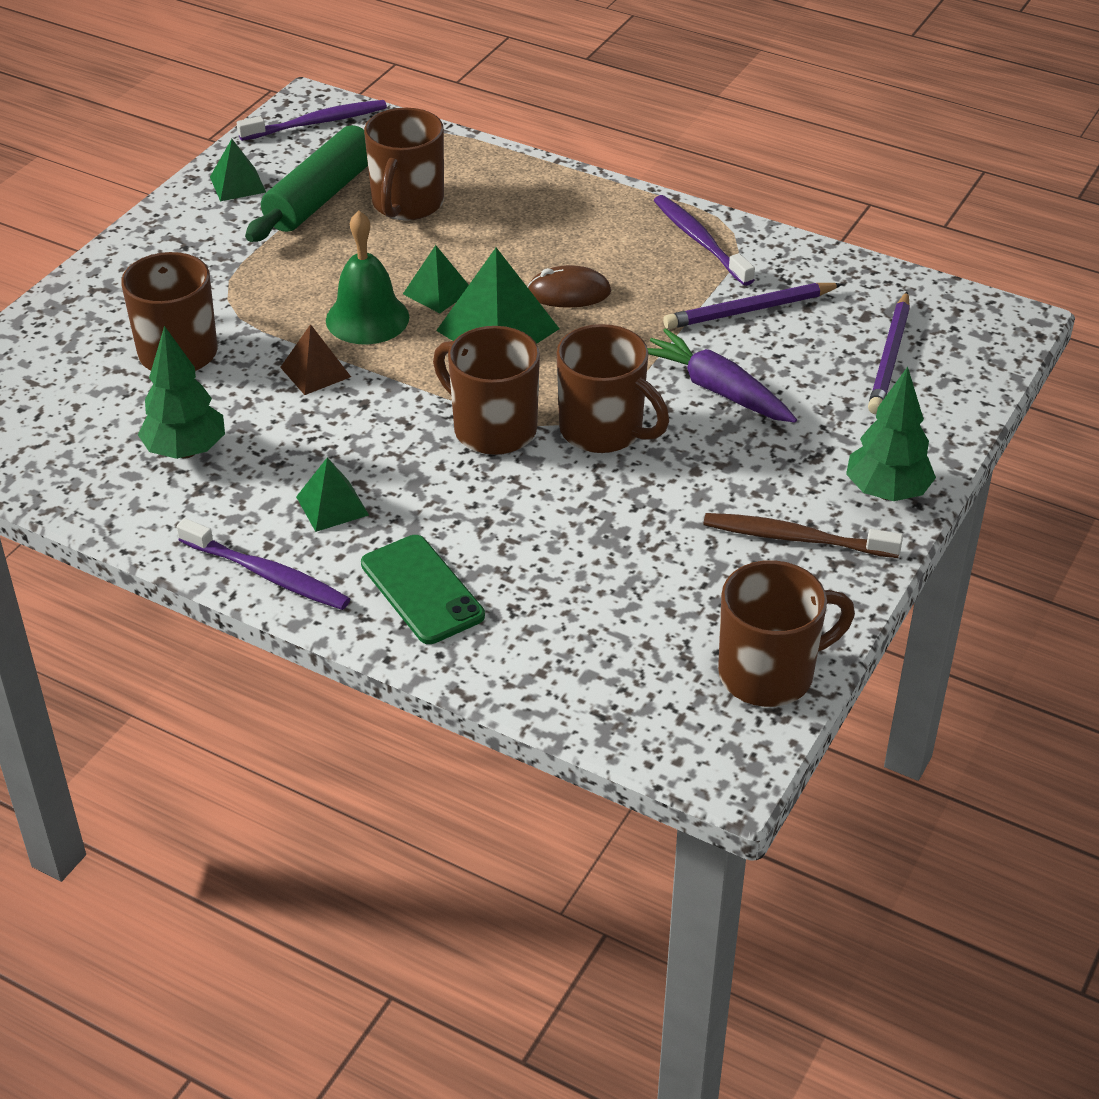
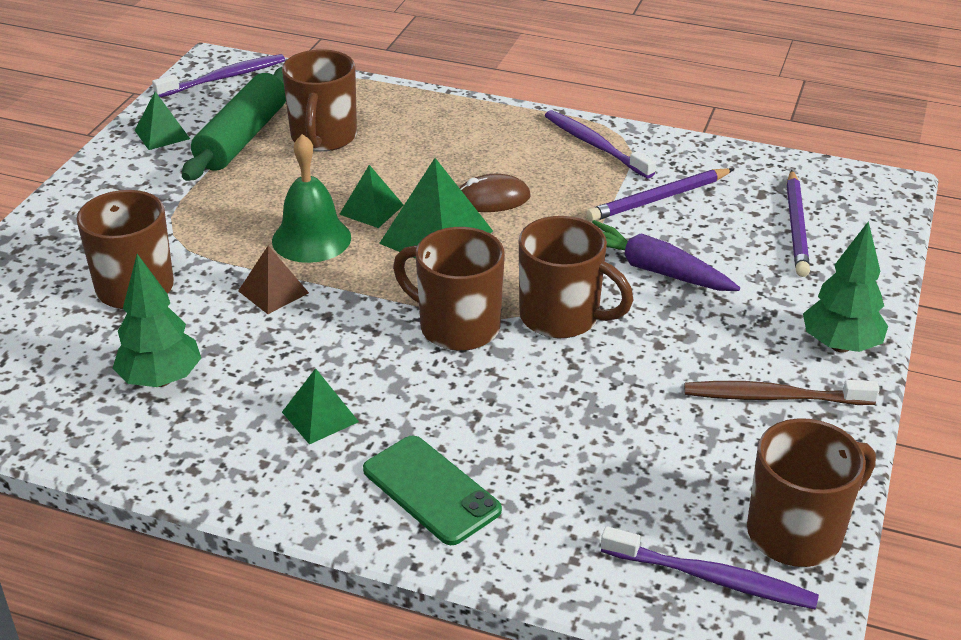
camera: 10 degrees left, 5 degrees down
(266, 574) = (269, 493): purple toothbrush -> purple toothbrush (711, 578)

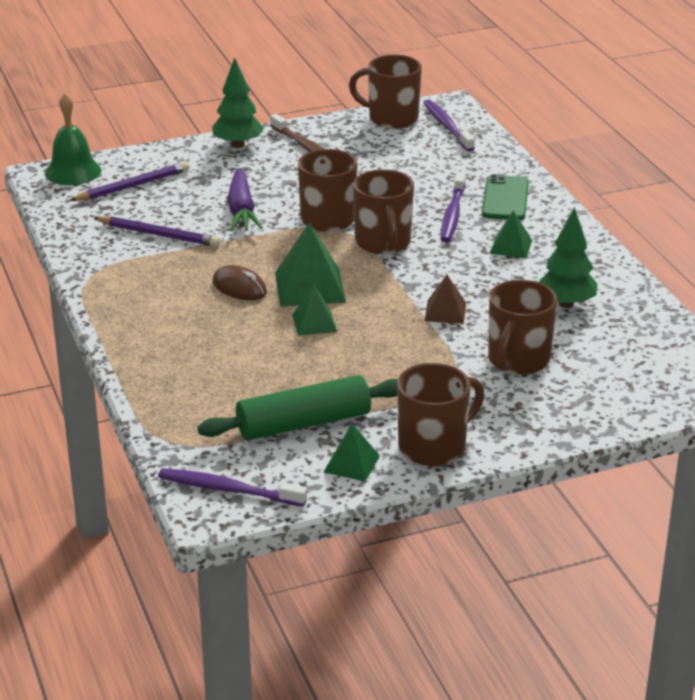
camera: 130 degrees left, 5 degrees down
(311, 239) = (377, 327): green bell -> green bell (73, 171)
(323, 138) = (254, 388): brown mug -> brown mug (434, 447)
(595, 145) = (117, 279): purple toothbrush -> purple toothbrush (453, 214)

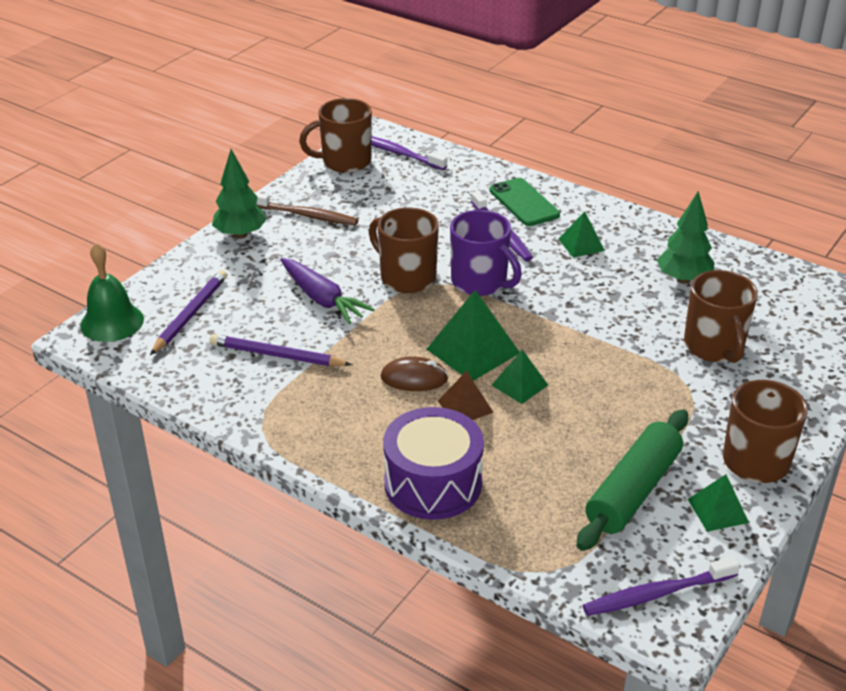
camera: 35 degrees left, 5 degrees up
(159, 235) = (276, 355): purple pencil -> purple pencil turned 150 degrees counterclockwise
(162, 357) = (433, 483): none -> purple drum
(383, 243) = (480, 282): brown mug -> purple mug
(445, 311) = (607, 326): brown pyramid -> brown pyramid (465, 406)

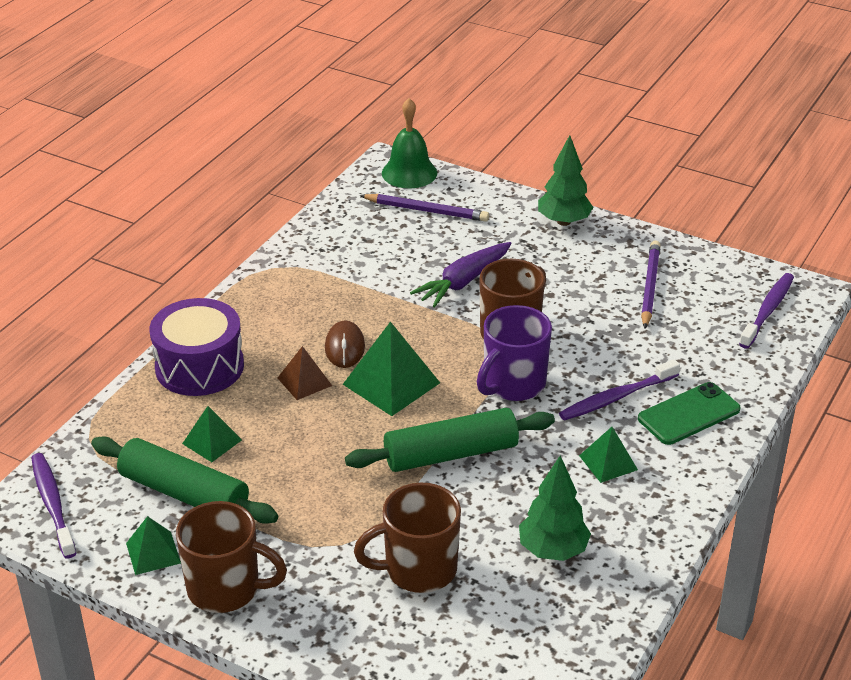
camera: 85 degrees right, 0 degrees up
(276, 355) = (371, 264): purple pencil -> purple pencil (649, 286)
(305, 215) = (611, 257): brown toothbrush -> none
(344, 162) = (731, 273): brown mug -> none
(520, 385) = (339, 416): green pyramid -> green pyramid (212, 441)
(572, 322) = (451, 454): none -> green rolling pin

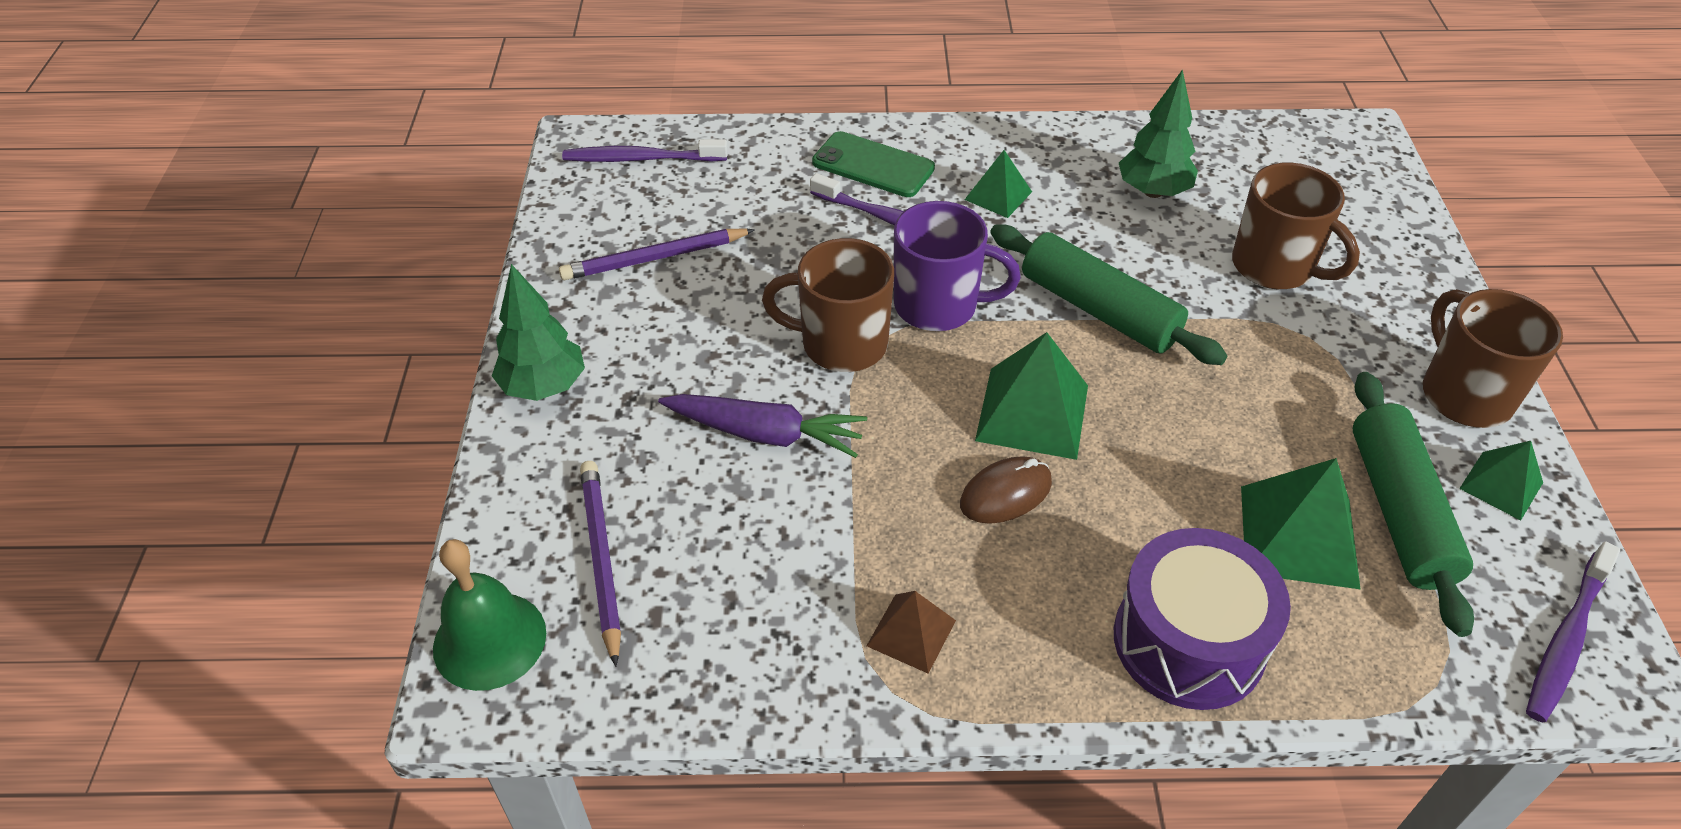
camera: 120 degrees left, 10 degrees up
(212, 441) = (1298, 536): green pyramid -> green pyramid, size x1.71
(304, 381) = (1107, 501): brown pyramid -> brown pyramid (911, 633)

